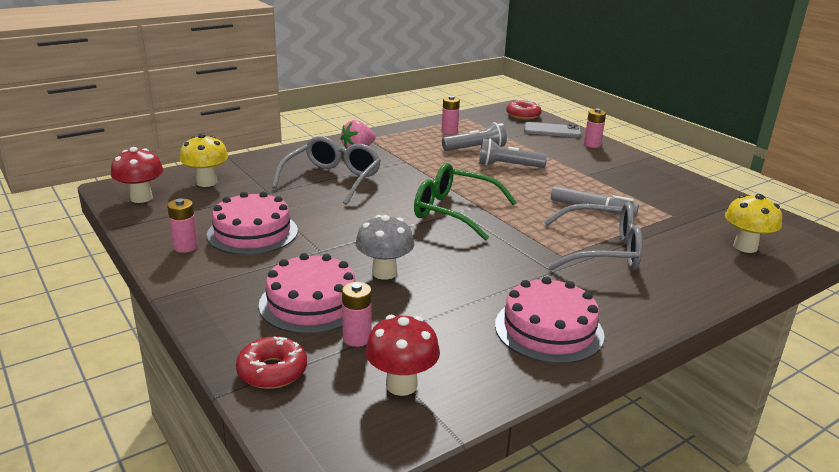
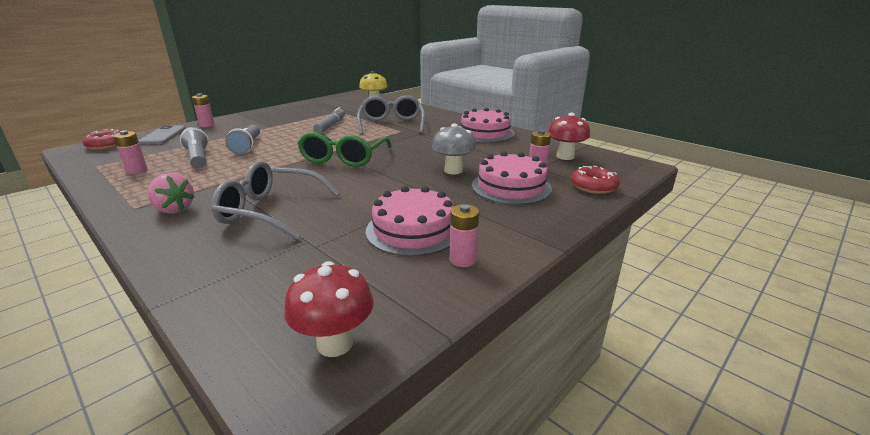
camera: 100 degrees left, 0 degrees up
(207, 182) = (272, 295): yellow mushroom -> none

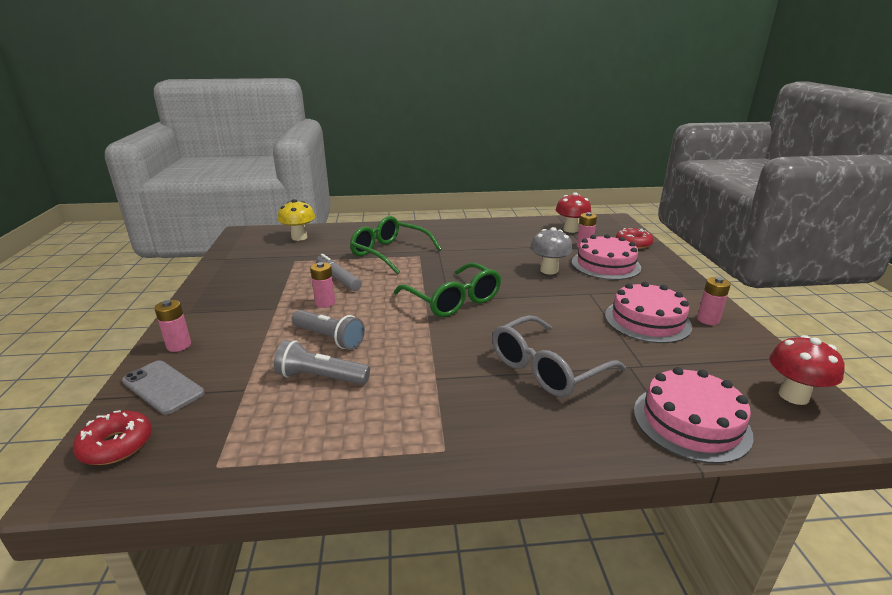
camera: 50 degrees left, 0 degrees up
(137, 171) = (300, 431): pink battery -> pink battery (325, 303)
(174, 209) = (480, 422): pink strawberry -> none
(391, 124) = (389, 253): grey glasses -> green glasses
(485, 133) = (480, 231): pink cake -> pink cake (691, 422)

